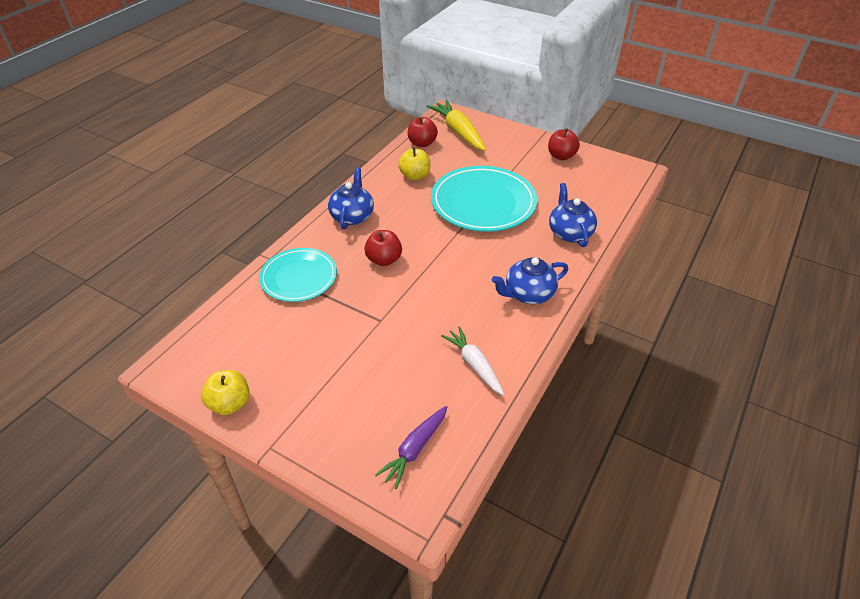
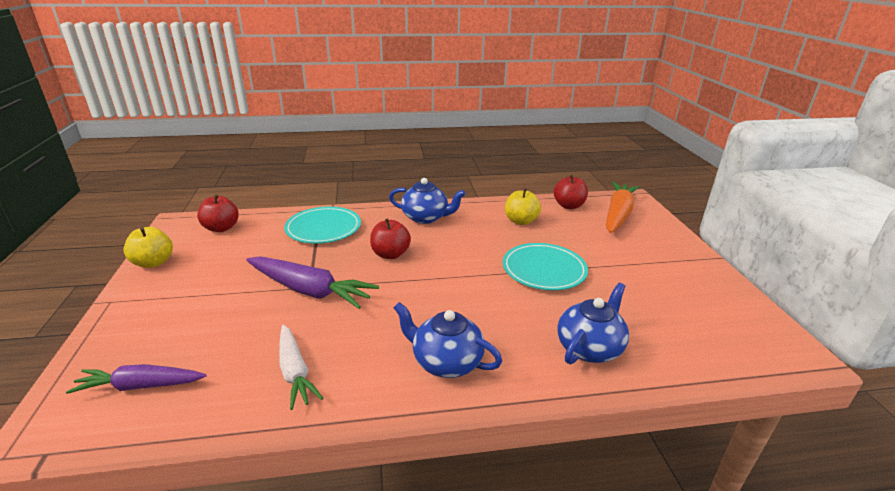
camera: 50 degrees right, 15 degrees down
(352, 216) = (426, 218): blue teapot -> blue teapot turned 45 degrees clockwise
(386, 322) = (309, 290): none -> purple carrot
(458, 132) = (618, 214): yellow carrot -> orange carrot
(474, 364) = (295, 372): white carrot -> white carrot turned 135 degrees clockwise
(483, 203) = (544, 270): turquoise plate -> turquoise plate, size x0.64
(561, 156) = (702, 284): red apple -> red apple (221, 228)

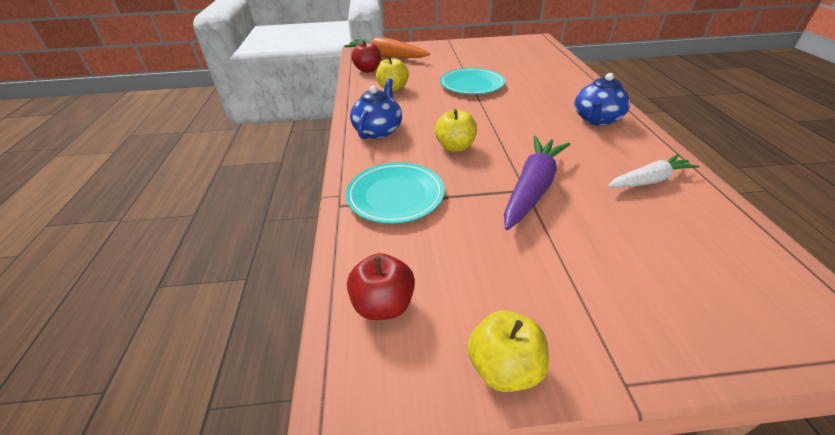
camera: 85 degrees left, 10 degrees up
(140, 386) = (737, 275): purple carrot -> none
(390, 254) = (455, 147): red apple -> yellow apple
(589, 348) = (556, 78): blue teapot -> none

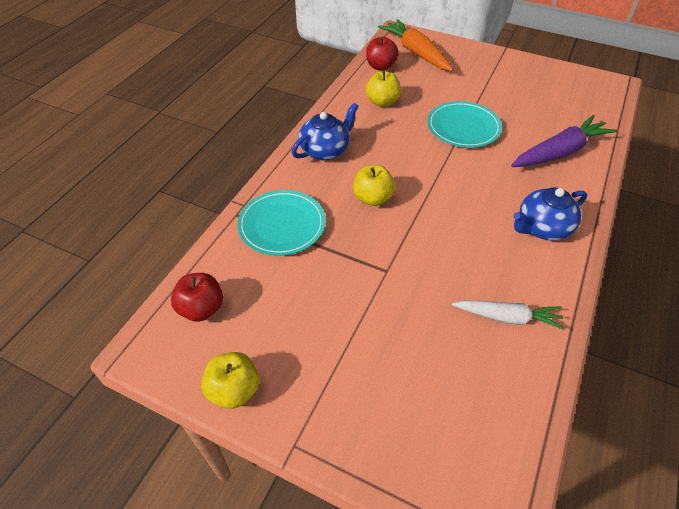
camera: 30 degrees right, 10 degrees up
(532, 188) = (394, 272): purple carrot -> purple carrot (560, 152)

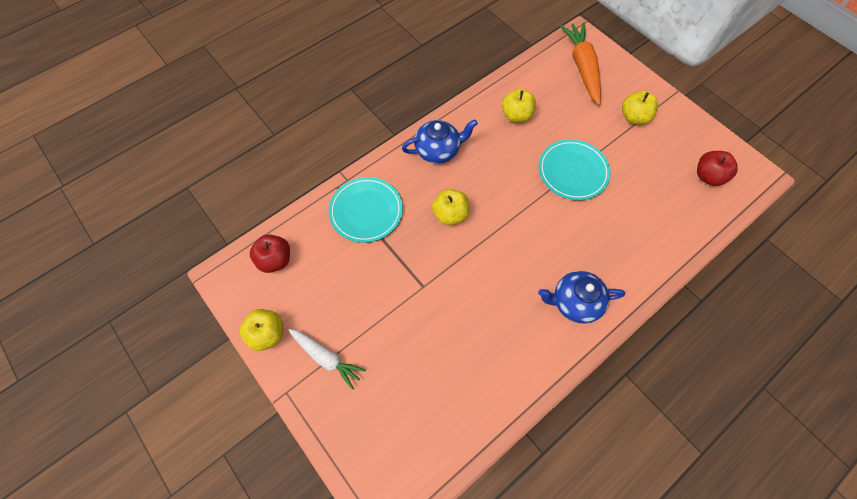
camera: 25 degrees right, 15 degrees up
(380, 66) = (538, 73): red apple -> red apple (708, 176)
(485, 74) = (634, 117): none -> yellow apple
(507, 317) = (491, 368): white carrot -> white carrot (326, 358)
(560, 152) = (645, 233): purple carrot -> none

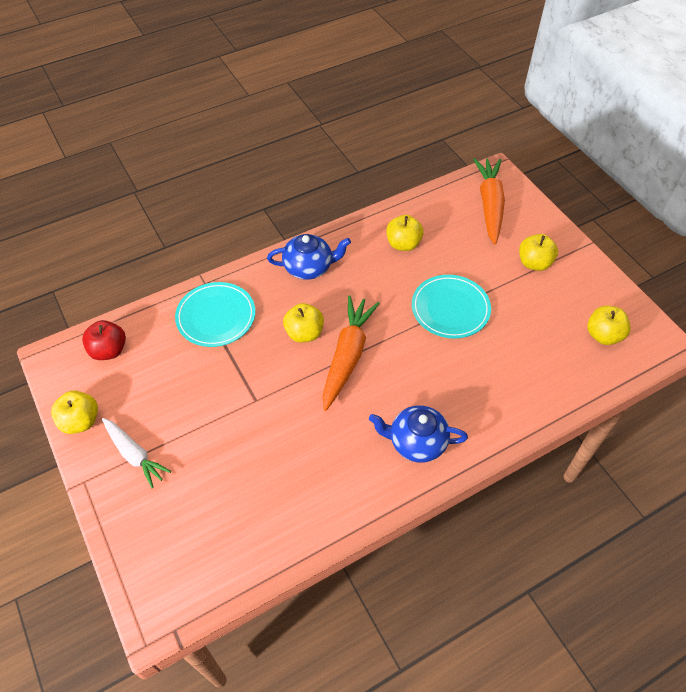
camera: 10 degrees right, 10 degrees down
(494, 230) = (347, 356): none -> orange carrot
(708, 176) = (603, 335): red apple -> yellow apple

